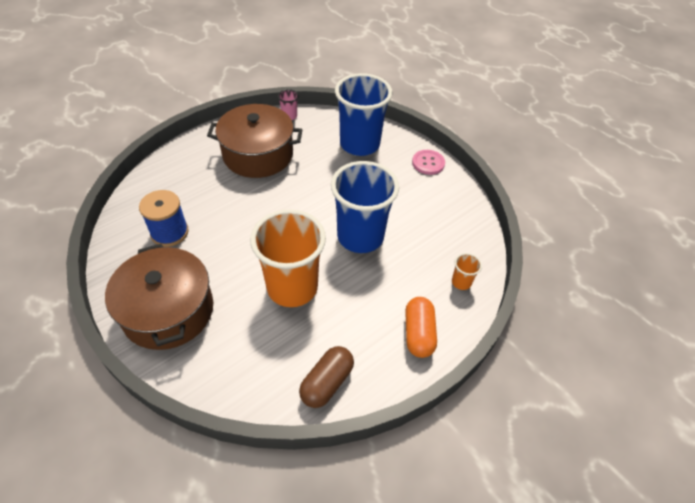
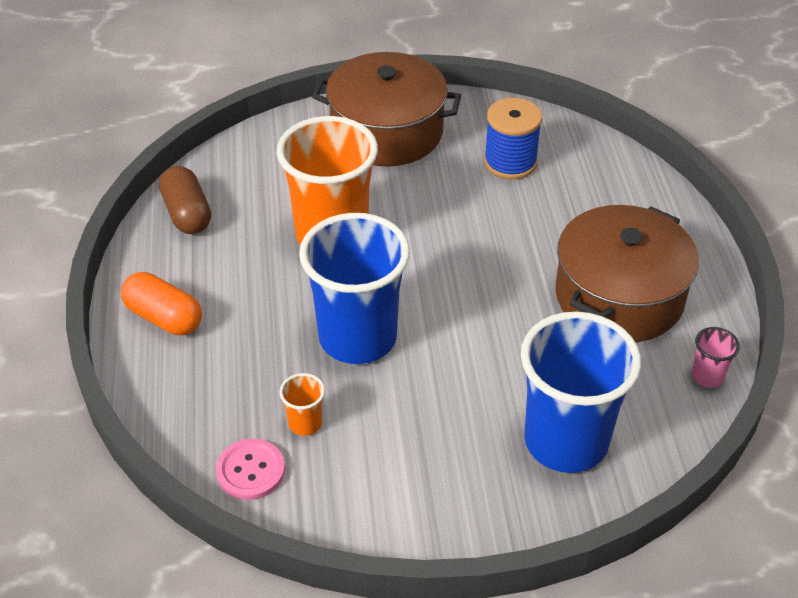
camera: 125 degrees right, 5 degrees down
(428, 163) = (449, 519): pink button -> pink button (250, 470)
(461, 282) = (188, 406): orange cup -> orange cup (305, 423)

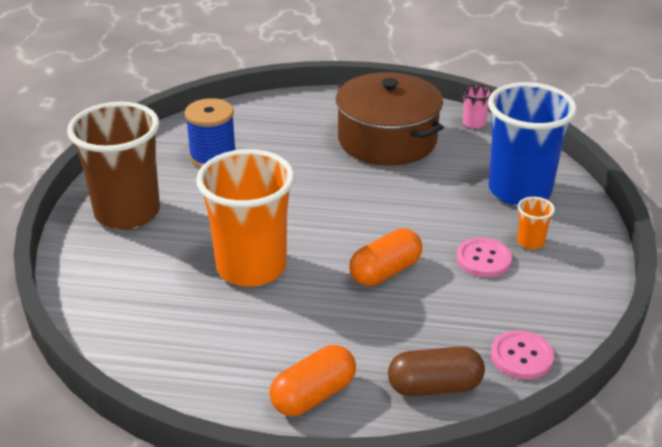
camera: 75 degrees left, 10 degrees down
(187, 214) = (166, 362): brown capsule -> brown capsule (434, 387)
(305, 423) = (475, 316): orange cup -> orange cup (530, 242)
(357, 338) = (385, 271): blue cup -> orange capsule
(387, 131) = (127, 213): brown pot -> brown cup
(408, 420) = (483, 259): none -> pink button

